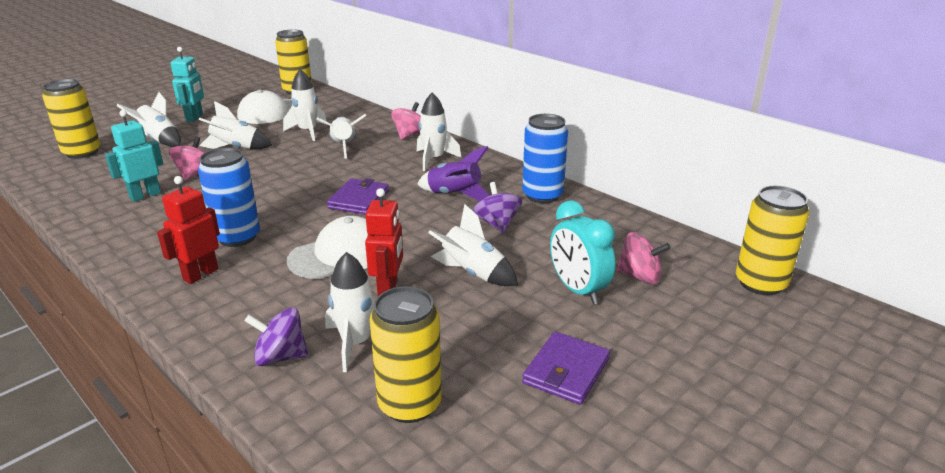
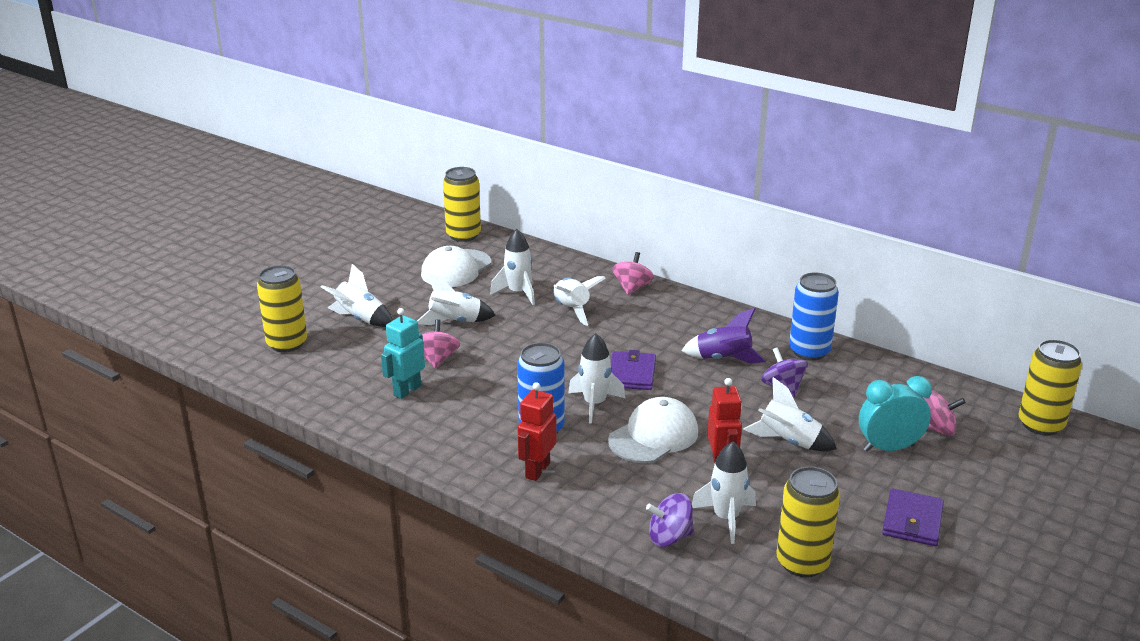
camera: 10 degrees left, 0 degrees up
(195, 118) = (374, 284): turquoise robot -> none
(434, 159) = (677, 318): white rocket -> white rocket (594, 404)
(578, 290) = (889, 448): turquoise clock -> turquoise clock turned 120 degrees clockwise

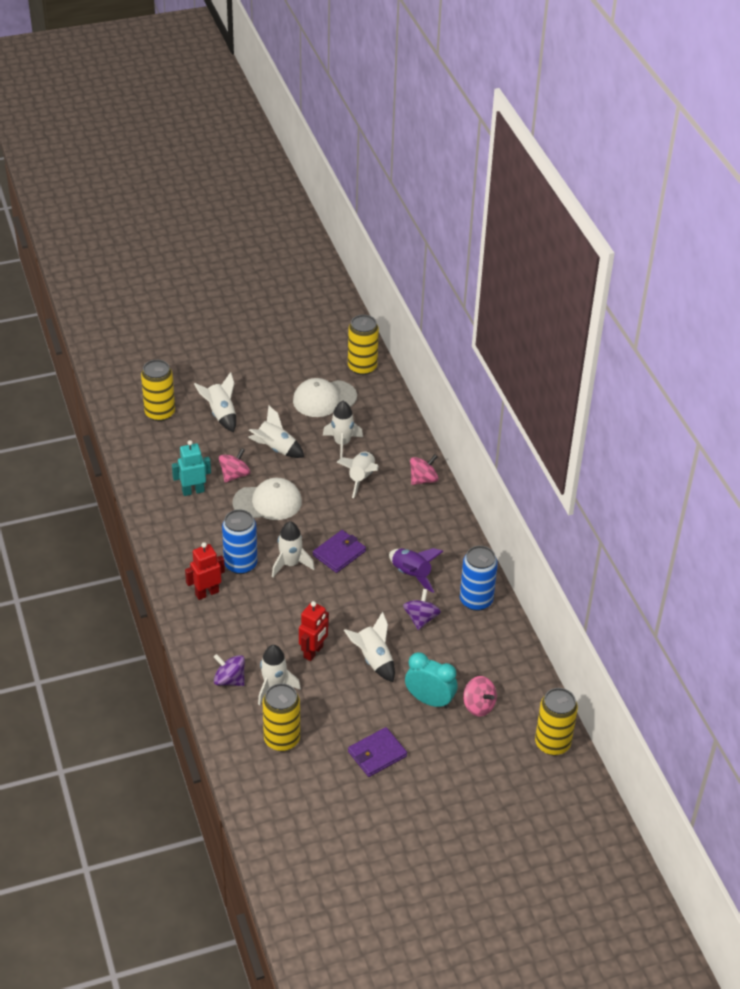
camera: 35 degrees right, 15 degrees up
(654, 436) = (298, 608): white cap -> white cap (267, 502)

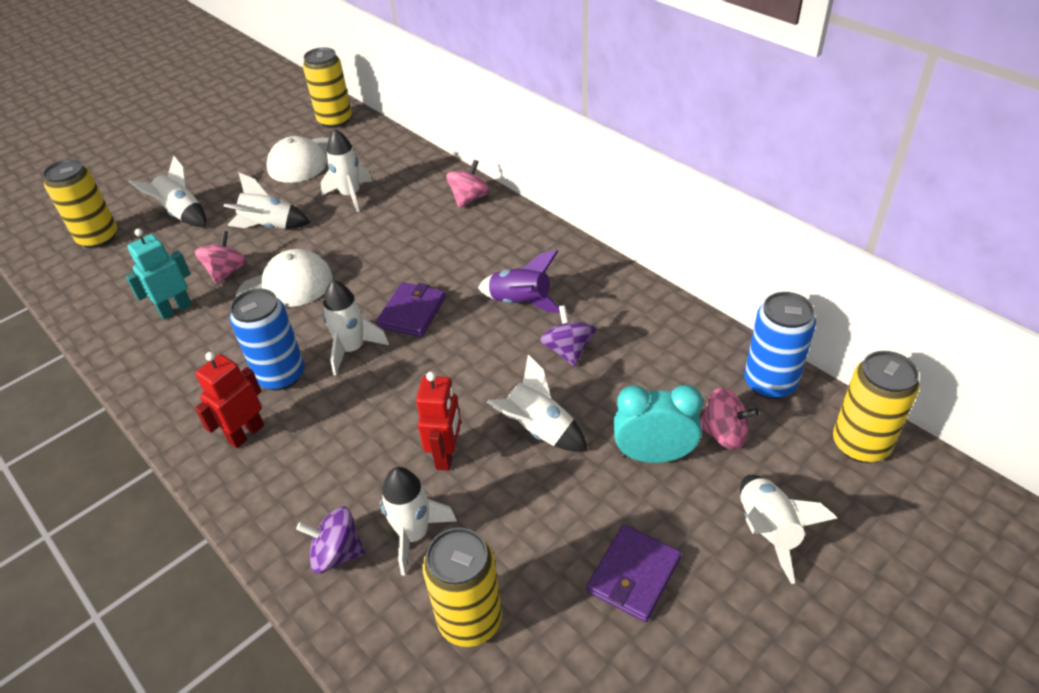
camera: 20 degrees left, 0 degrees up
(361, 478) = (393, 221): white rocket -> white rocket (767, 531)
(476, 600) = (622, 302): blue can -> blue can (770, 383)

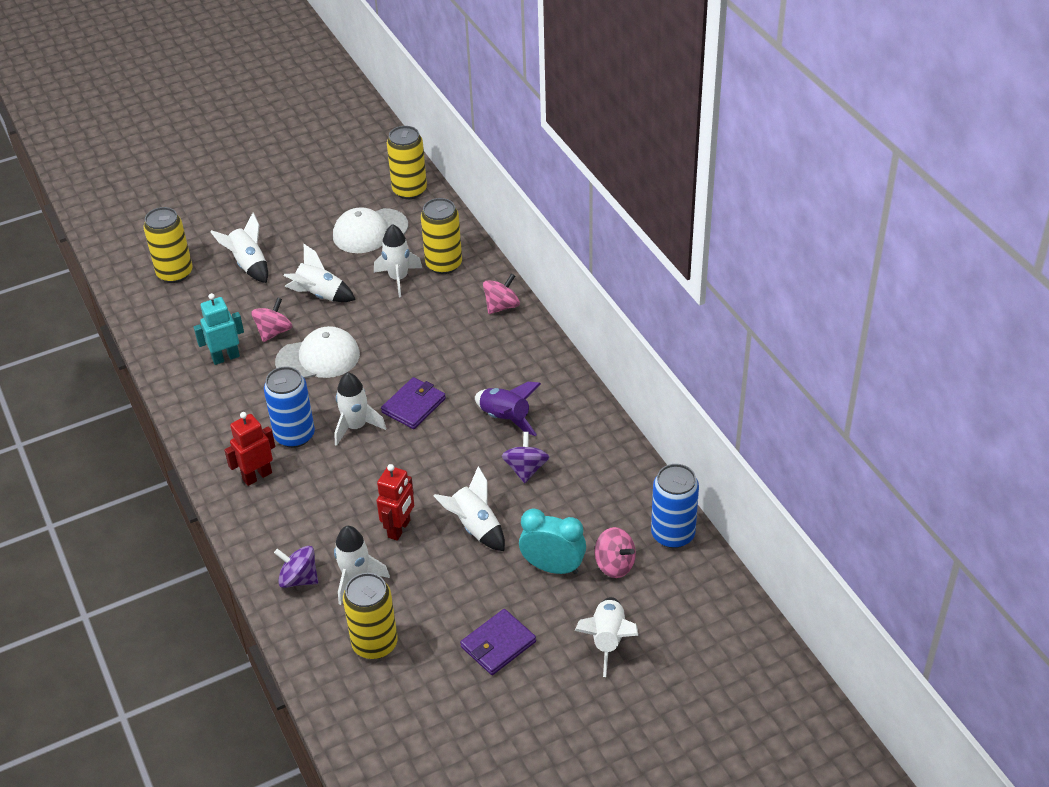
camera: 15 degrees right, 0 degrees up
(860, 444) = (714, 598): yellow can -> yellow can (444, 264)

